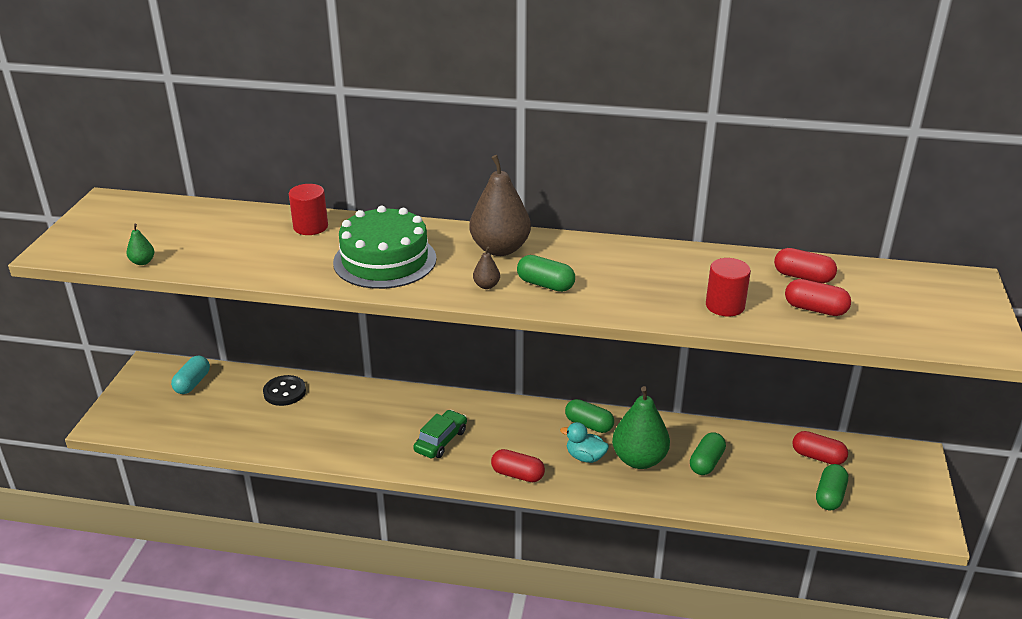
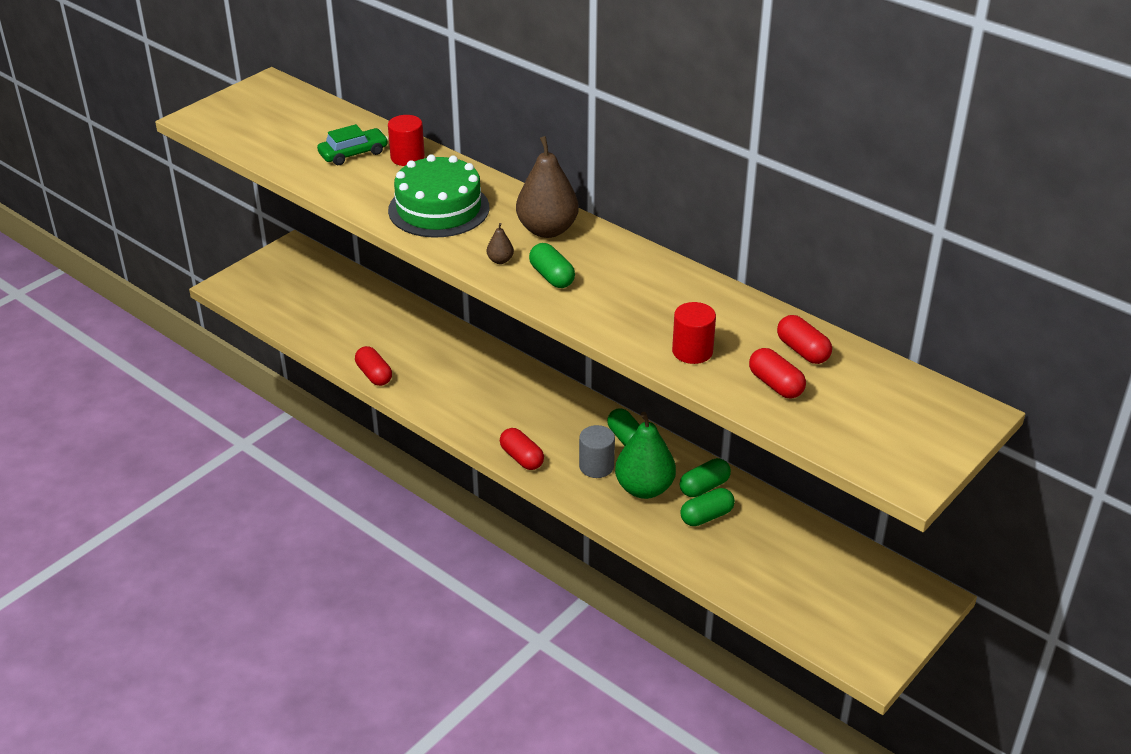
camera: 30 degrees right, 5 degrees up
(142, 262) = (250, 149): green pear -> none
(192, 383) = (317, 275): turquoise capsule -> none
(284, 392) = (385, 310): black button -> none
(441, 441) = (481, 402): green car -> green car (353, 154)
(585, 457) = (596, 466): turquoise duck -> grey cylinder
(818, 457) = (825, 555): red capsule -> red capsule (374, 375)
(830, 496) = (798, 595): green capsule -> green capsule (704, 487)

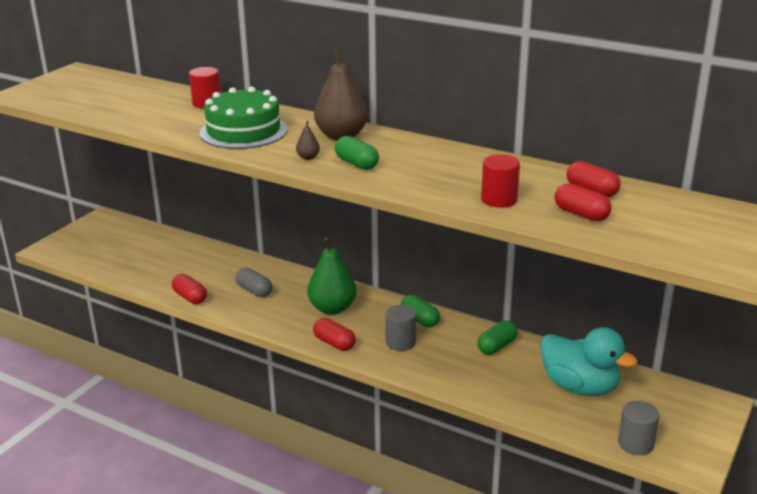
camera: 10 degrees left, 10 degrees down
(353, 154) = (159, 104): green car -> none
(448, 375) = (254, 291): none -> grey capsule
(644, 488) = (446, 353): green pear -> green pear (332, 308)
(706, 516) = (506, 368): green capsule -> none
(781, 552) = (580, 387): none -> turquoise duck
(818, 631) = (635, 444): none -> grey cylinder

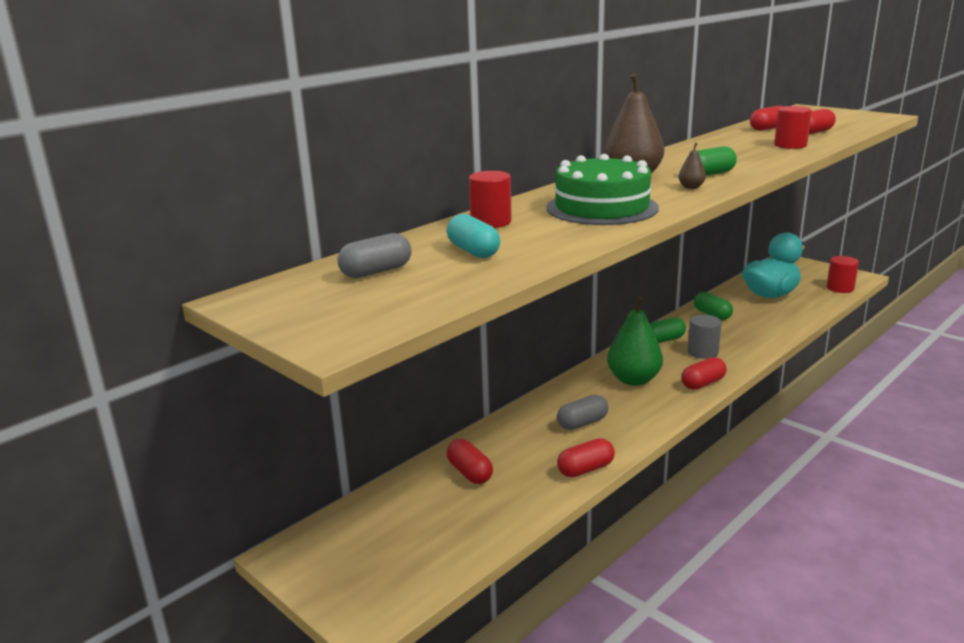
camera: 75 degrees left, 5 degrees down
(112, 89) = (376, 272): none -> grey capsule
(145, 105) = (473, 251): none -> turquoise capsule
(183, 256) = (470, 473): none -> red capsule
(635, 444) = (840, 288): grey cylinder -> red cylinder

